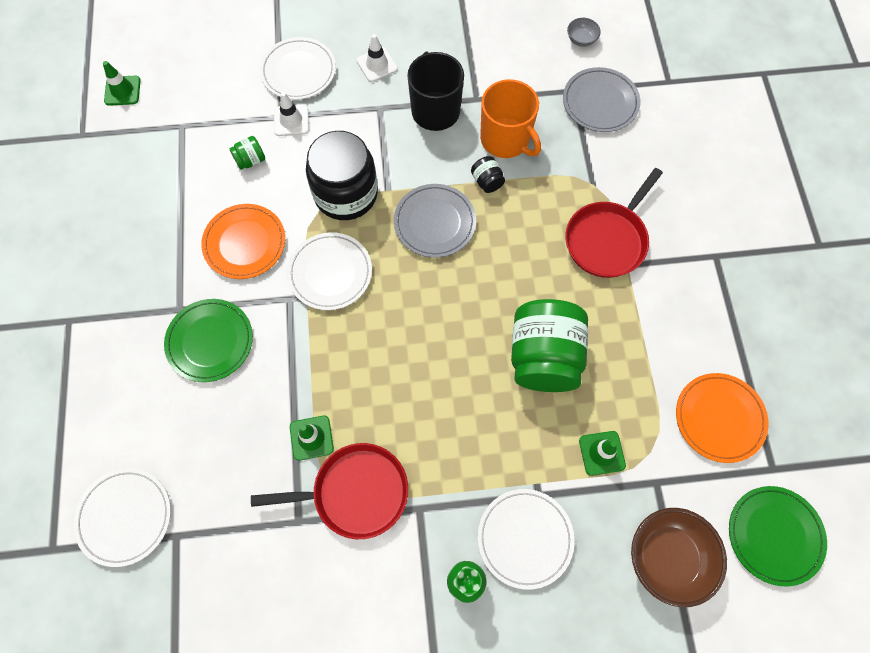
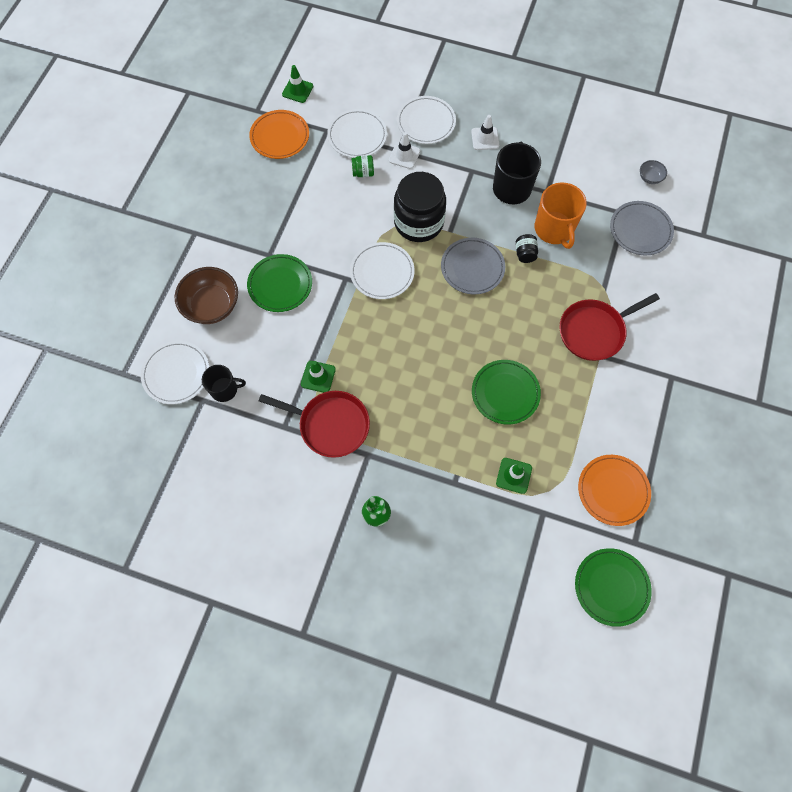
camera: 25 degrees right, 0 degrees up
(199, 508) = (225, 389): none -> black mug
(245, 243) = (333, 228): orange plate -> orange plate (280, 137)
(525, 538) = (431, 506): white plate -> white plate (357, 136)
(544, 357) = (505, 393): green jar -> green plate
(667, 557) = (525, 565): brown bowl -> brown bowl (212, 305)

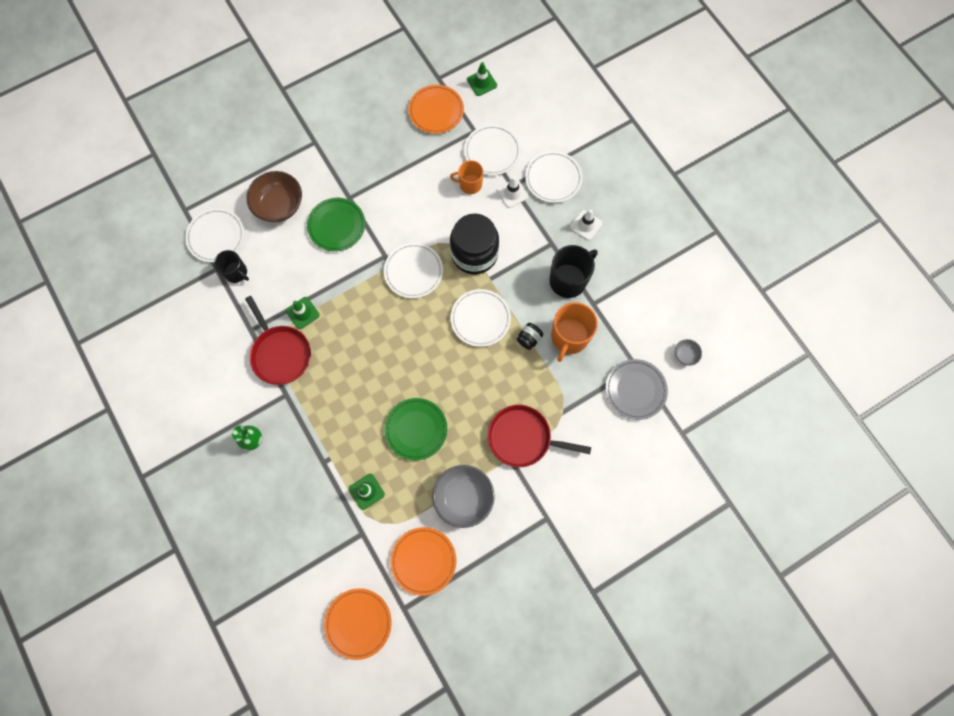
camera: 40 degrees right, 5 degrees up
(363, 173) = (470, 184): green jar -> orange mug
(472, 268) = (480, 319): grey plate -> white plate
(594, 414) = (463, 497): none -> grey bowl
(611, 587) = (358, 623): green plate -> orange plate

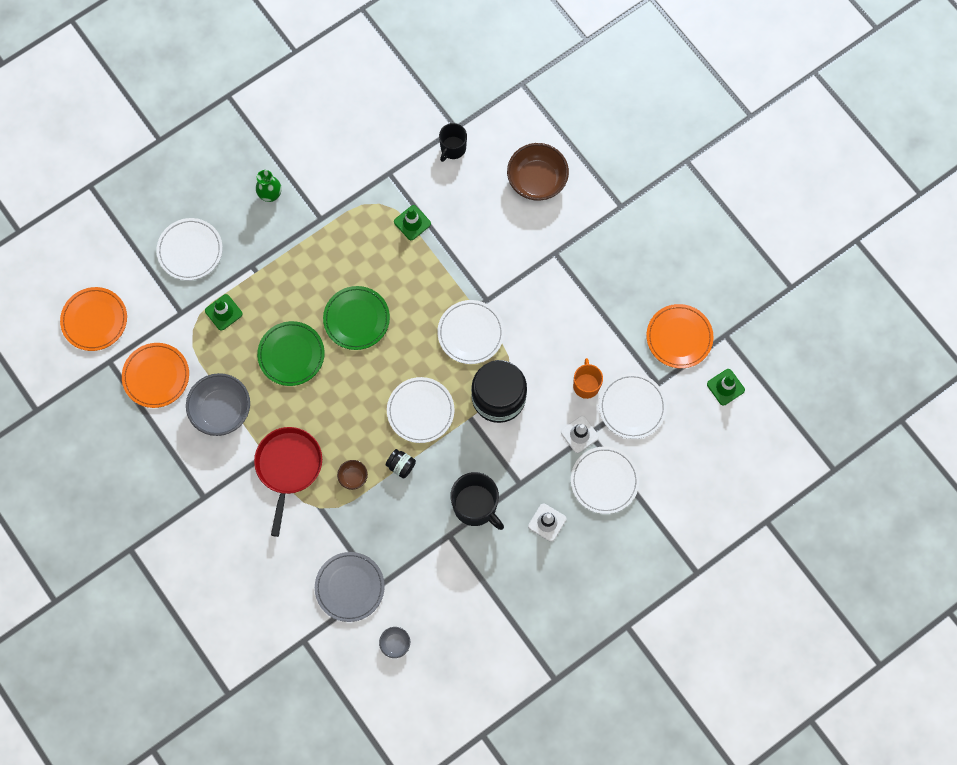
camera: 85 degrees right, 0 degrees up
(216, 236) = (493, 121): white plate -> white plate (190, 250)
(280, 353) = (365, 207): red pan -> none
(337, 226) = (518, 244): green plate -> green plate (356, 319)
(536, 381) = (353, 477): none -> brown bowl
(569, 337) = (406, 510): orange mug -> none

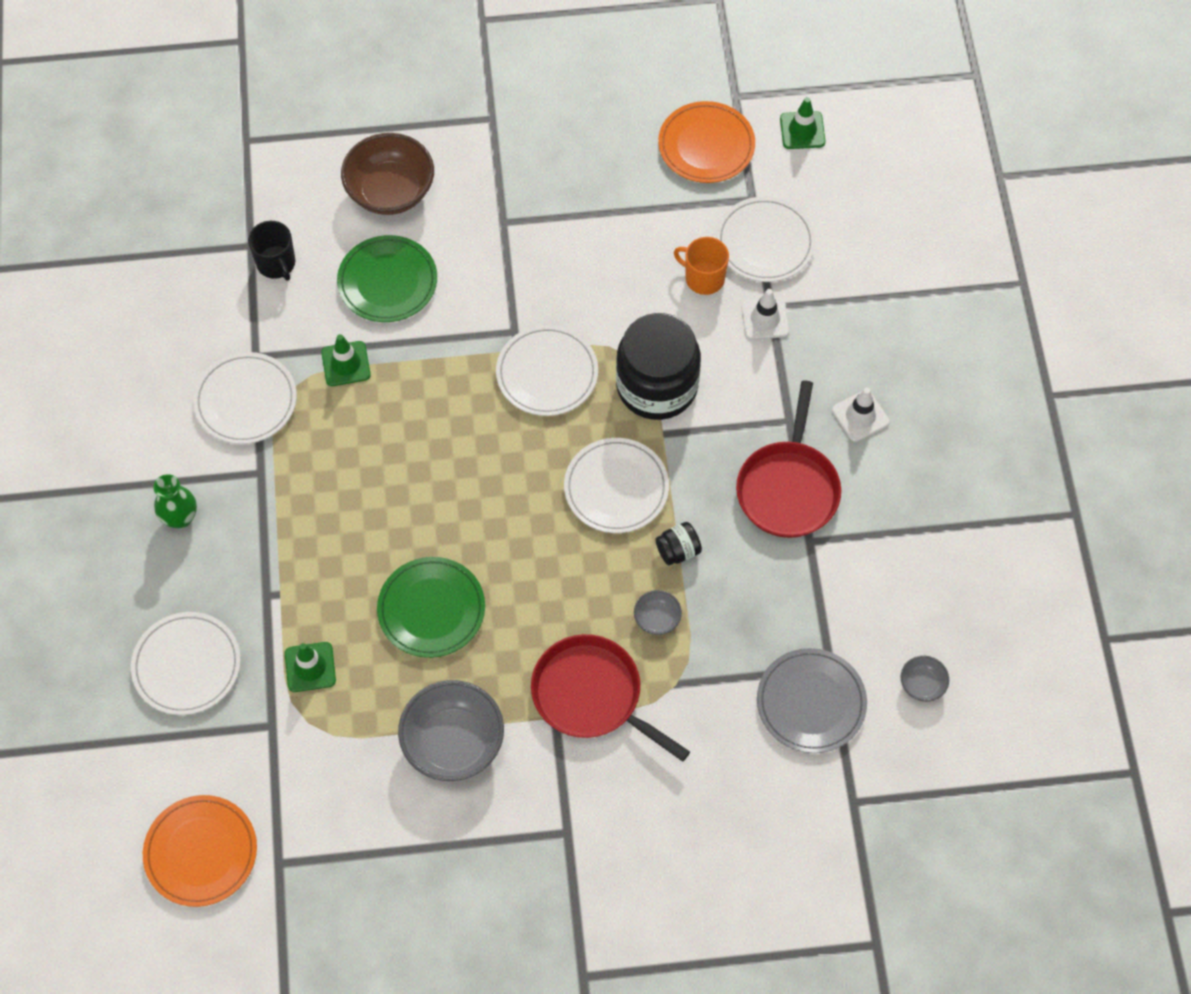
camera: 60 degrees left, 10 degrees down
(156, 376) = (344, 807): orange plate -> none
(353, 477) = (657, 619): brown bowl -> grey bowl
(356, 319) = (435, 500): green plate -> green plate (387, 282)
(475, 506) = (788, 488): black mug -> red pan
(604, 481) = (843, 323): white plate -> white plate (246, 401)

